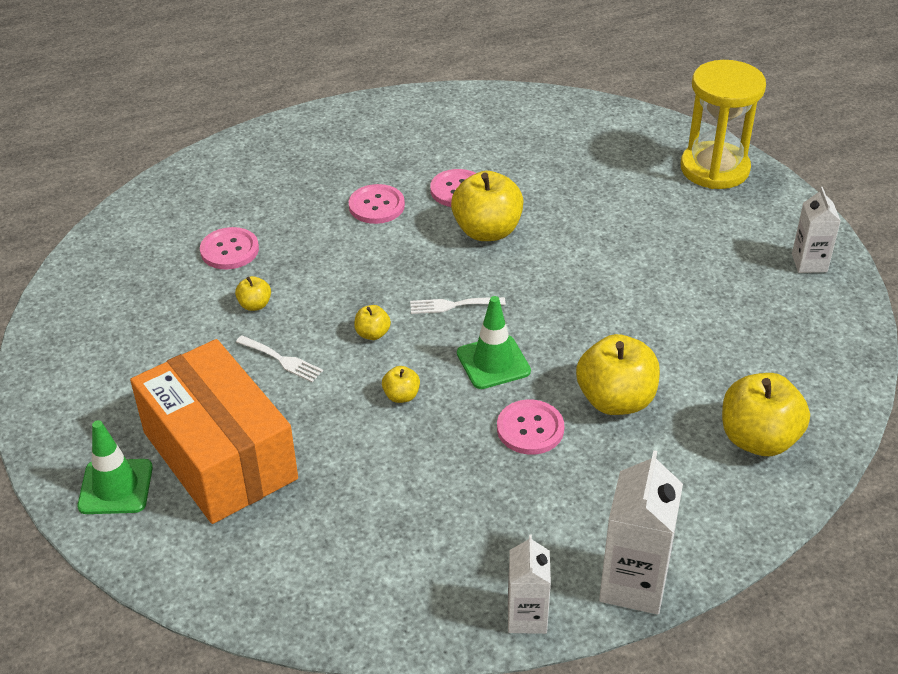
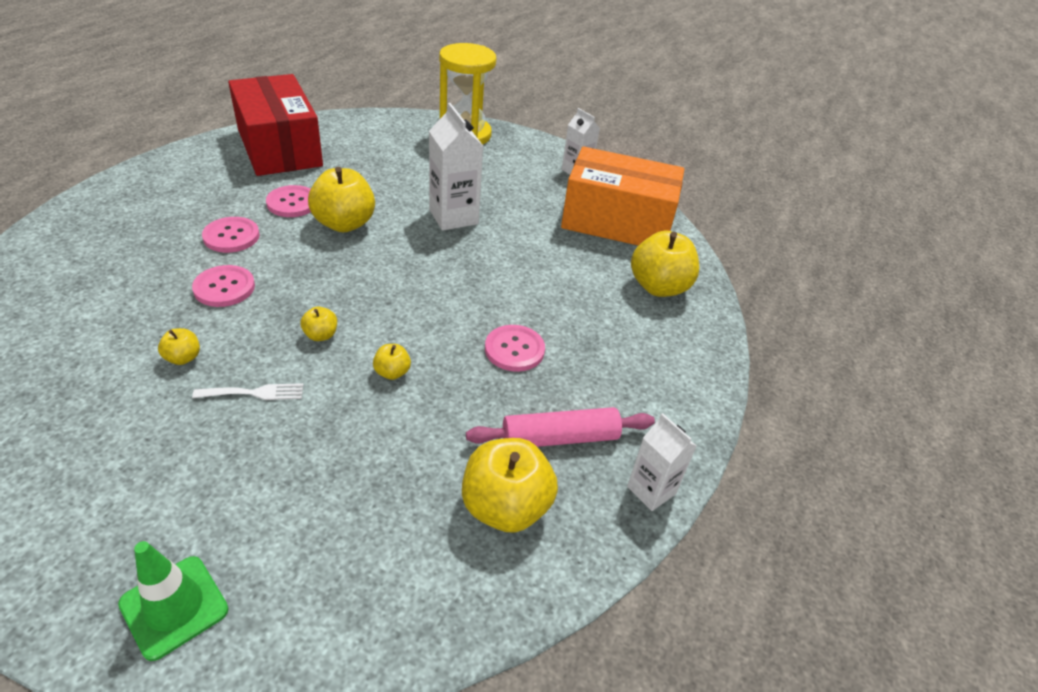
camera: 45 degrees left, 0 degrees up
(219, 455) = (267, 509): orange box -> orange box (617, 221)
(229, 250) = (113, 321): pink button -> pink button (224, 287)
(452, 305) = (368, 286): white fork -> none
(490, 528) = (560, 438): none -> pink rolling pin
(493, 362) = (440, 314): green traffic cone -> none
(497, 121) = (279, 147): none -> red box
(615, 400) = (551, 302): yellow apple -> yellow apple (505, 507)
(633, 584) = (690, 422): white carton -> white carton (453, 217)

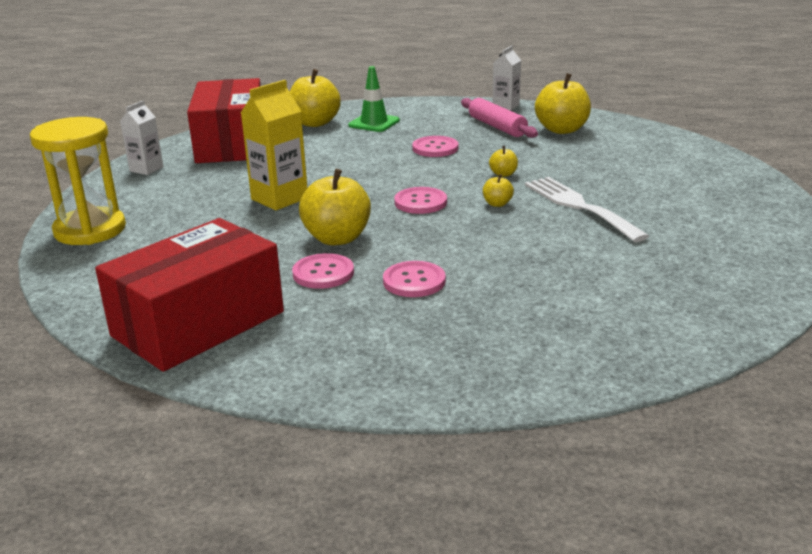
camera: 105 degrees left, 15 degrees down
(174, 607) = (728, 178): green traffic cone -> green traffic cone (374, 123)
(183, 358) = (584, 240): yellow apple -> none
(224, 287) = (490, 256): pink button -> pink button (420, 202)
(255, 393) = (579, 206): white fork -> white fork, size x1.97
(453, 217) = (279, 199): white carton -> yellow carton
(617, 221) = (231, 144): orange box -> red box

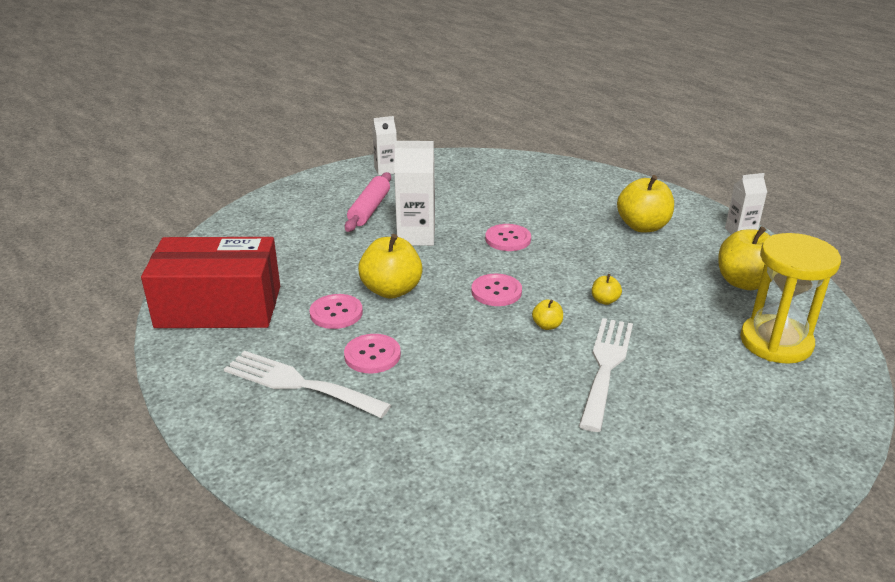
camera: 45 degrees right, 5 degrees up
(90, 230) = (283, 204): yellow hourglass -> yellow hourglass (776, 342)
(231, 144) = (468, 173): red box -> none
(279, 199) = (416, 236): yellow carton -> white carton
(315, 123) = (554, 179): yellow apple -> yellow apple (643, 226)
(374, 123) = (597, 199): green traffic cone -> none
(396, 328) = (298, 384): none -> white fork
(435, 148) = (599, 247): pink button -> pink button (508, 239)
(497, 127) = (690, 250): pink rolling pin -> pink rolling pin (369, 209)

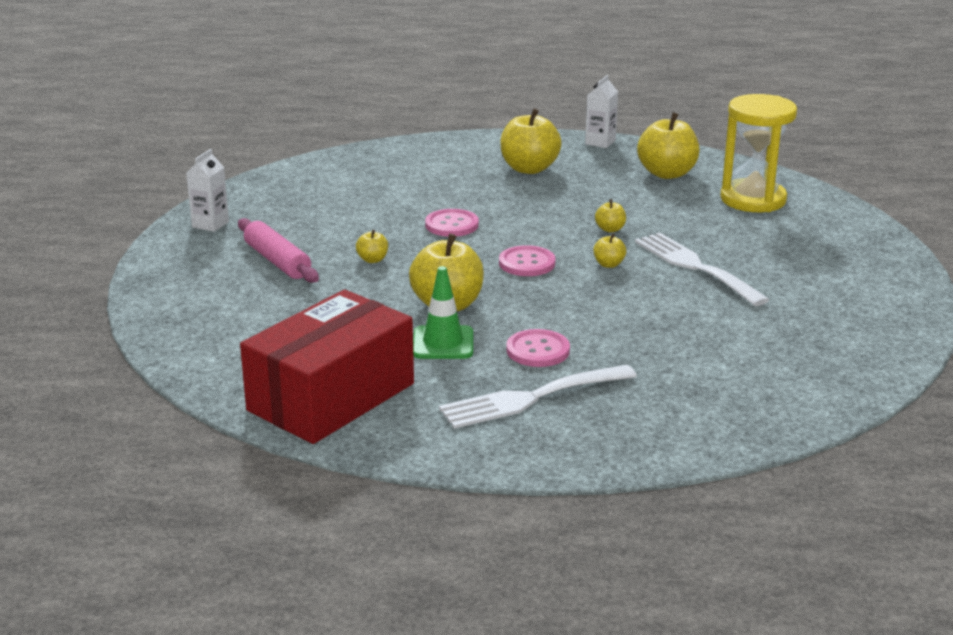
camera: 50 degrees left, 5 degrees down
(336, 313) = (443, 343): pink button -> green traffic cone
(416, 236) = (372, 260): white carton -> yellow apple

